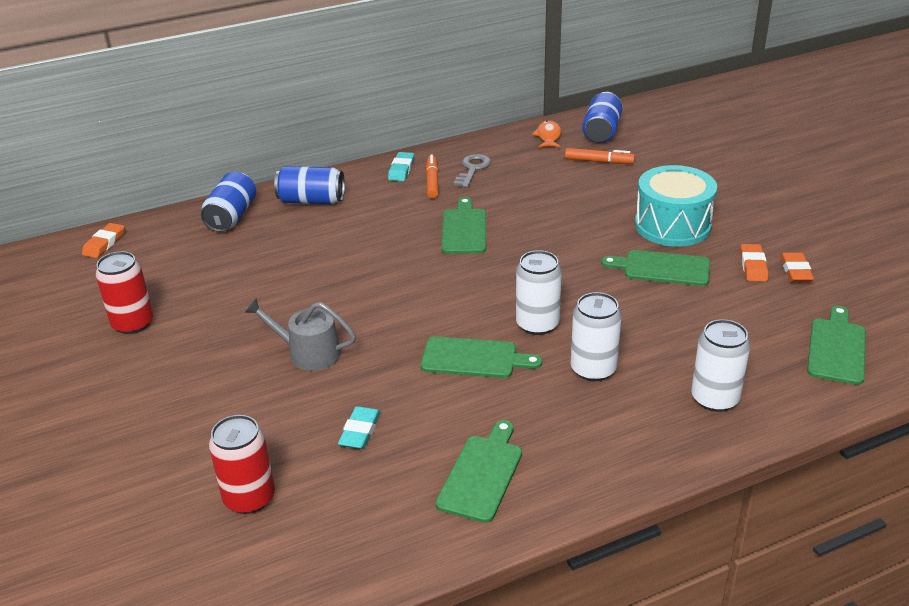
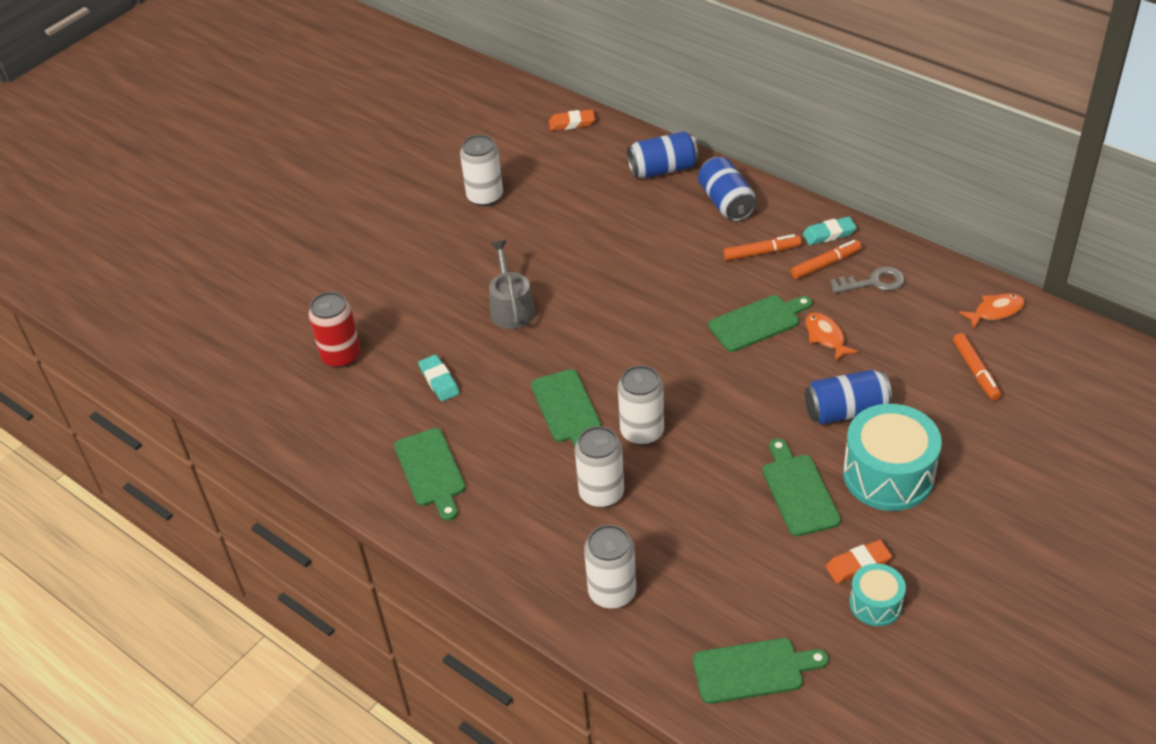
camera: 65 degrees right, 10 degrees up
(133, 323) = (485, 196): red can -> white can
(360, 431) = (439, 381): turquoise eraser -> turquoise eraser turned 75 degrees clockwise
(388, 203) = (761, 253): none -> orange marker
(482, 474) = (431, 471): green cutting board -> green cutting board turned 75 degrees clockwise
(509, 205) = (826, 337): none -> orange fish
(601, 132) = (1047, 350): blue can -> blue can (846, 411)
(796, 271) = (875, 604): orange eraser -> turquoise drum

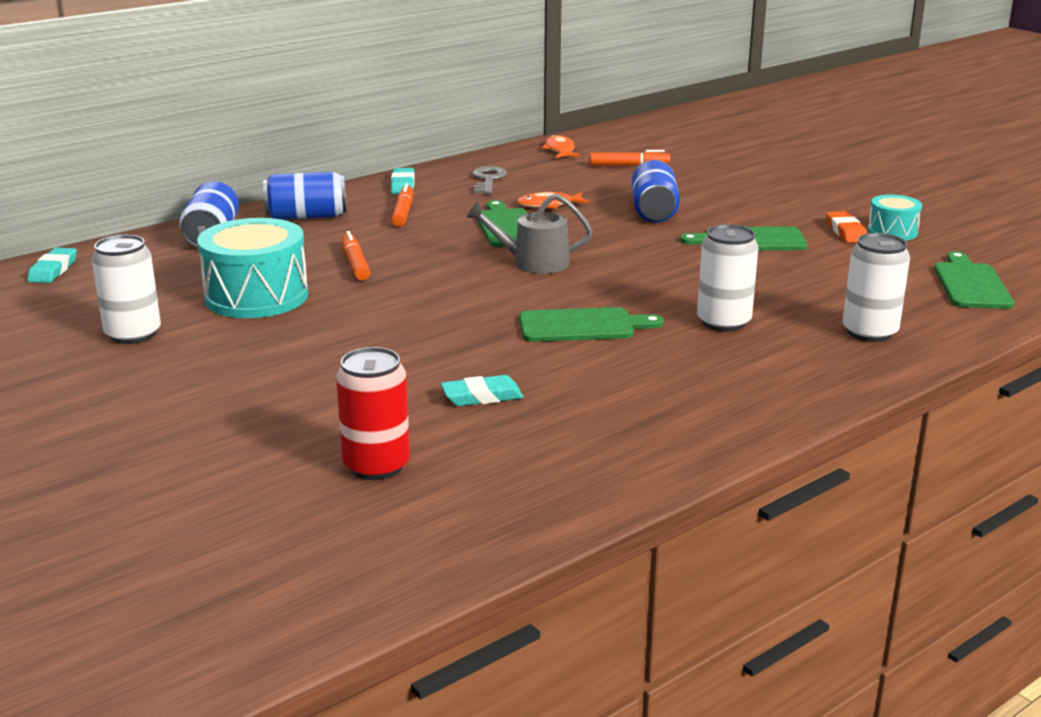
camera: 80 degrees left, 20 degrees down
(431, 471) = (649, 416): green cutting board -> none
(511, 308) = (378, 339): grey watering can -> grey watering can (533, 262)
(572, 123) = (53, 270): orange eraser -> turquoise eraser
(642, 432) = (638, 293): white can -> none
(825, 264) = (446, 192): orange marker -> orange marker (355, 263)
(888, 475) = (741, 208): turquoise drum -> turquoise drum (256, 296)

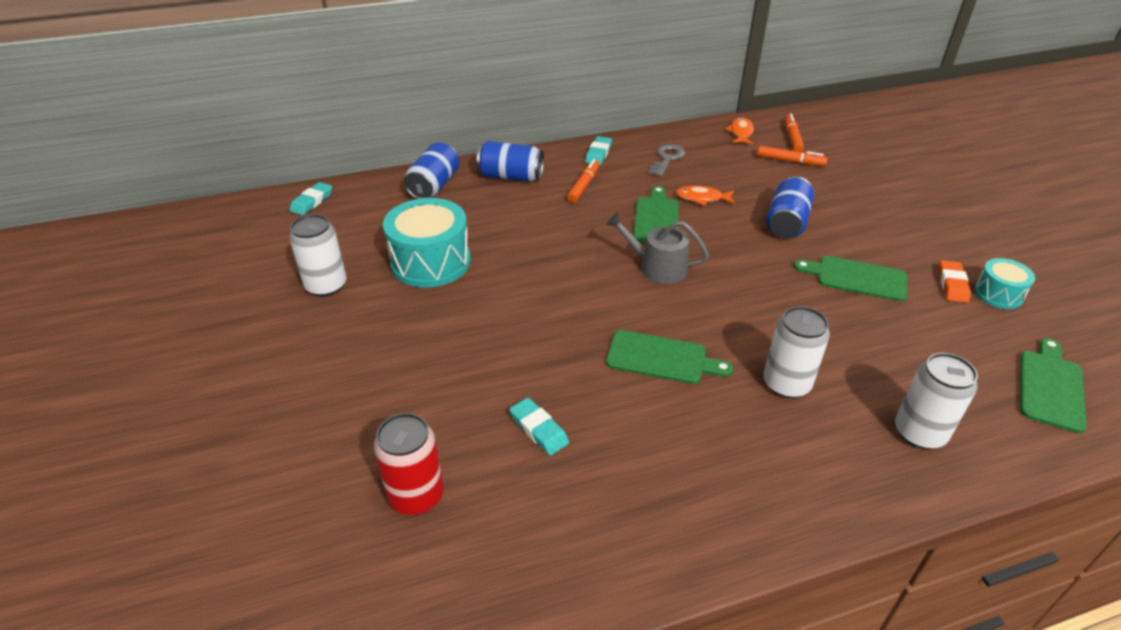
camera: 20 degrees right, 15 degrees up
(355, 263) = (520, 239): orange marker -> orange marker (792, 138)
(482, 396) = (538, 429): turquoise eraser -> turquoise eraser turned 45 degrees clockwise

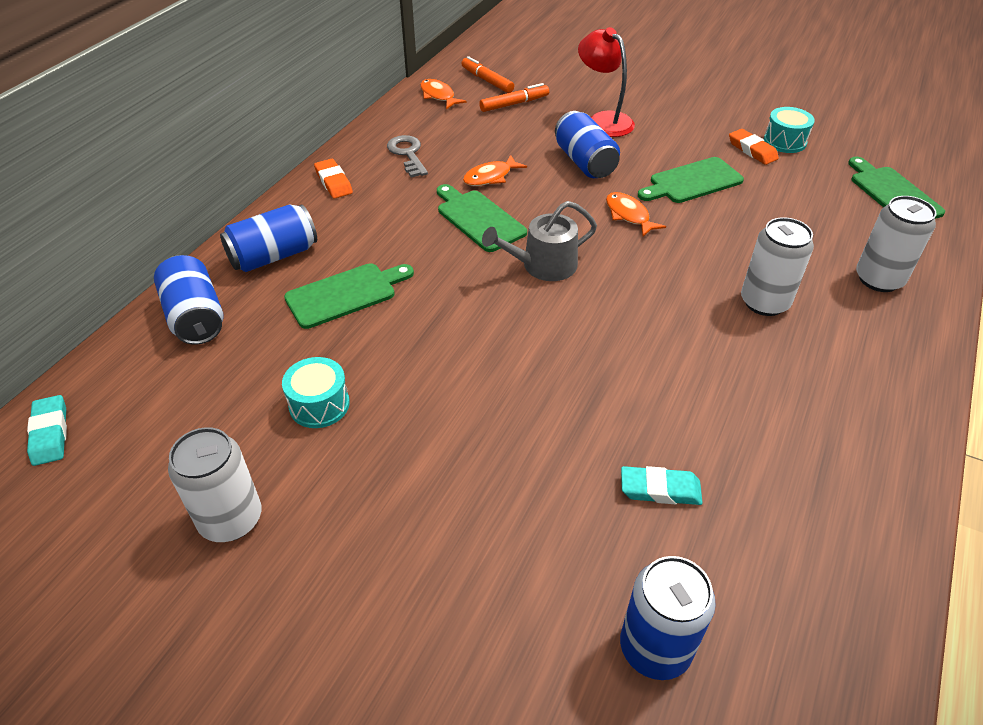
camera: 45 degrees left, 5 degrees up
(416, 495) = (655, 648): red can -> blue can
(430, 262) = (319, 404): turquoise drum -> turquoise drum, size x0.54
(584, 185) = (365, 224): orange marker -> none
(598, 153) = (333, 182): turquoise eraser -> orange eraser
(661, 358) = (658, 347): green cutting board -> green cutting board (345, 294)
(767, 272) = (628, 215): none -> orange fish
(846, 203) = (603, 120): none -> red lamp

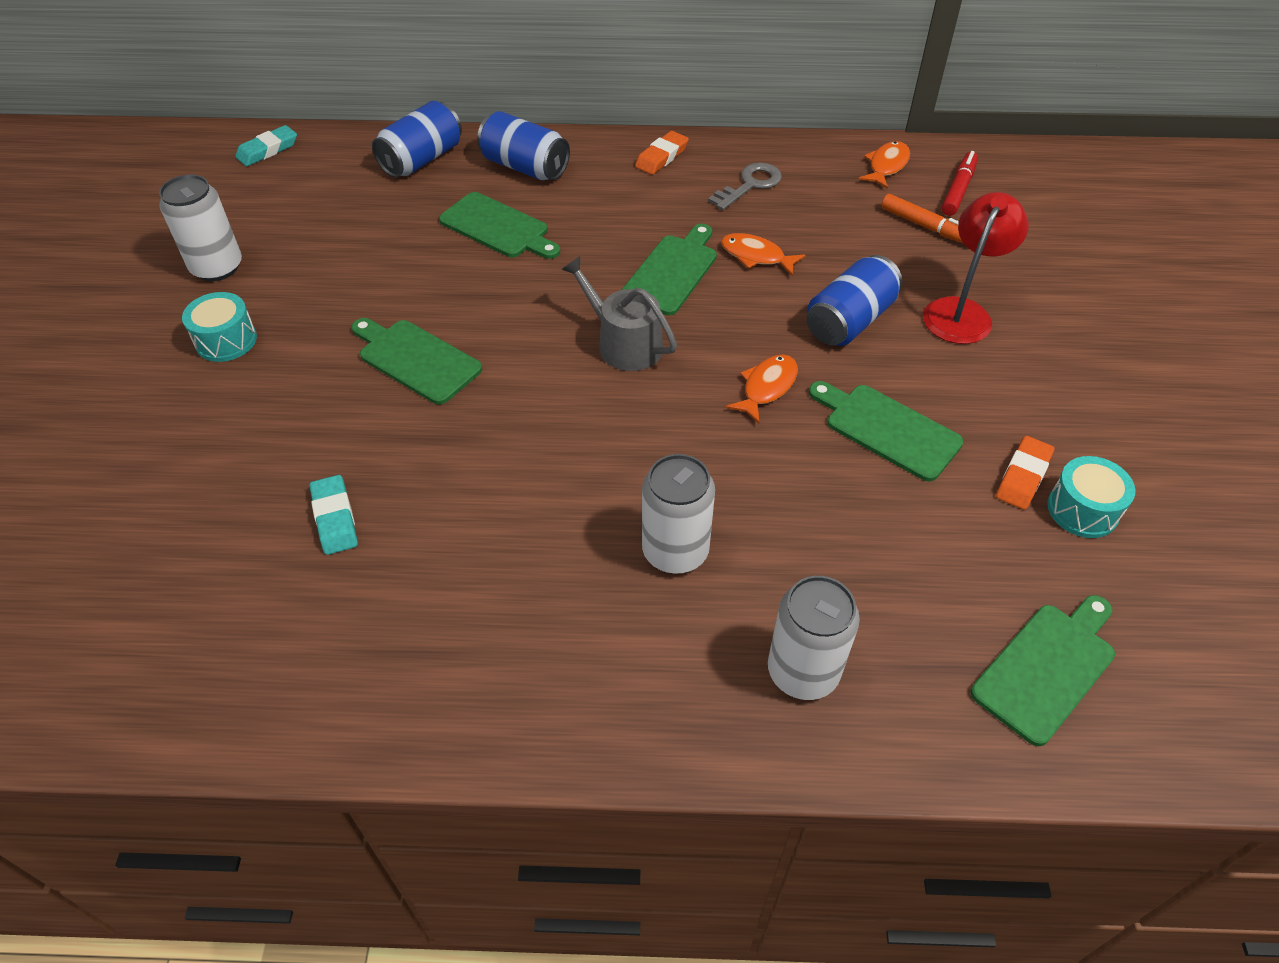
camera: 65 degrees right, 5 degrees up
(319, 404) = (352, 265): turquoise drum -> turquoise drum (226, 340)
(487, 80) = (958, 190): orange marker -> red marker
(487, 389) = (416, 359): none -> green cutting board
(655, 648) = (155, 555): blue can -> none

